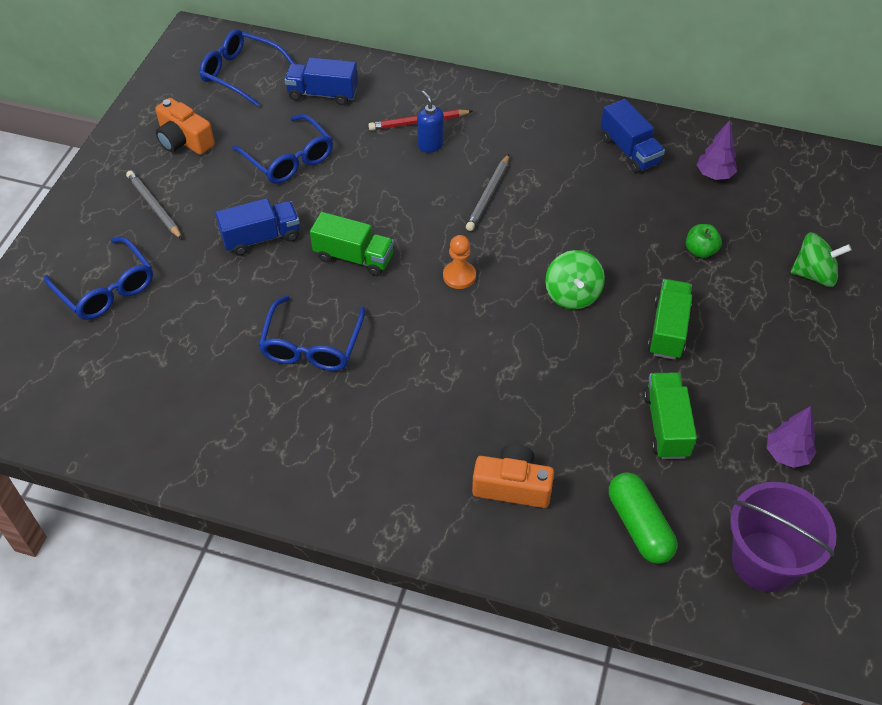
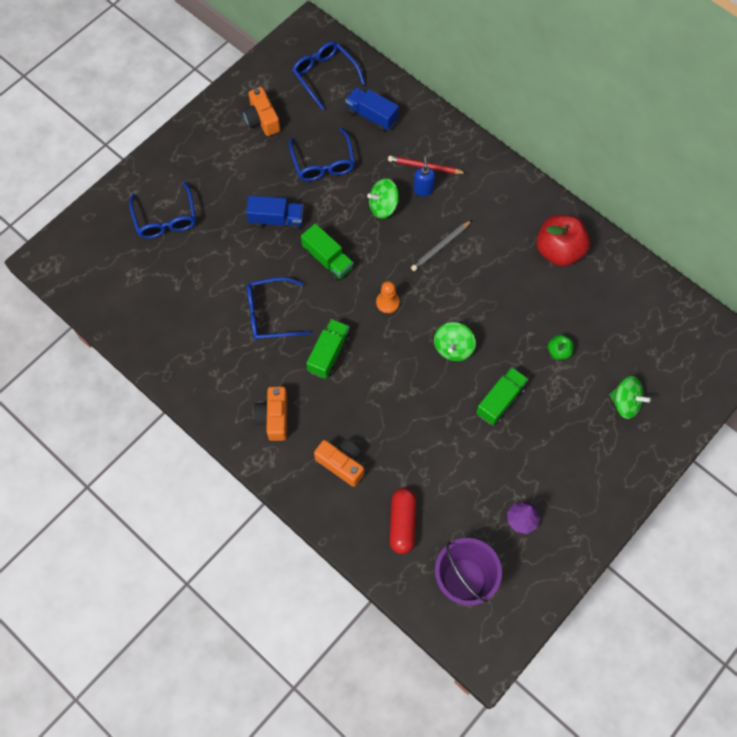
camera: 25 degrees right, 15 degrees up
(154, 206) = (220, 166): grey pencil -> none
(312, 345) = (270, 314): blue glasses -> blue glasses turned 45 degrees clockwise
(386, 468) = (274, 417): none -> orange camera
(391, 178) = (383, 206): none -> green spinning top
(629, 151) = (559, 251): blue truck -> red apple
(639, 526) = (402, 523): green capsule -> red capsule
(666, 425) = (458, 466): green truck -> green truck (329, 353)
(714, 175) = (606, 295): purple tree -> none

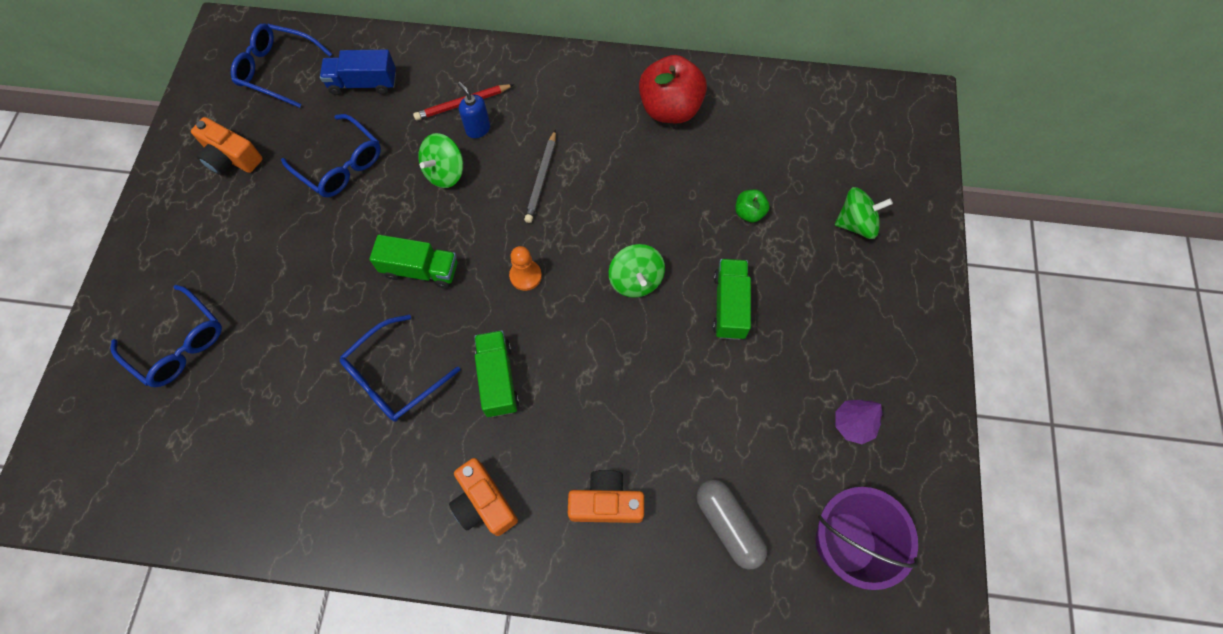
camera: 35 degrees left, 0 degrees up
(276, 219) = (326, 261): blue truck -> none
(402, 523) = (728, 525): red capsule -> grey capsule

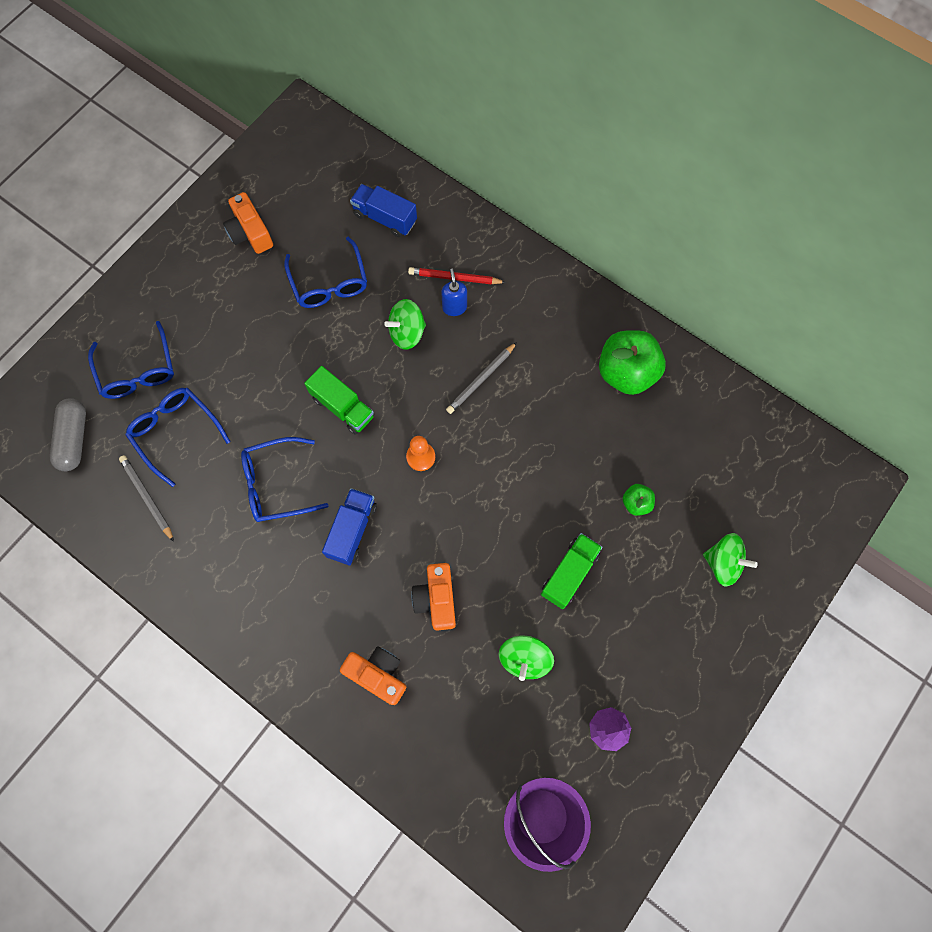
camera: 30 degrees right, 5 degrees up
(259, 464) = (147, 497): none -> grey pencil
(277, 70) = (324, 171): blue glasses -> blue glasses (175, 432)
(484, 503) = (288, 621): orange camera -> orange camera (436, 599)
(498, 379) = (352, 530): green truck -> blue truck
(636, 280) = (506, 509): green spinning top -> green spinning top (524, 658)
(670, 109) = (626, 373): red apple -> green apple
(728, 525) = (459, 747): grey capsule -> grey capsule (74, 439)

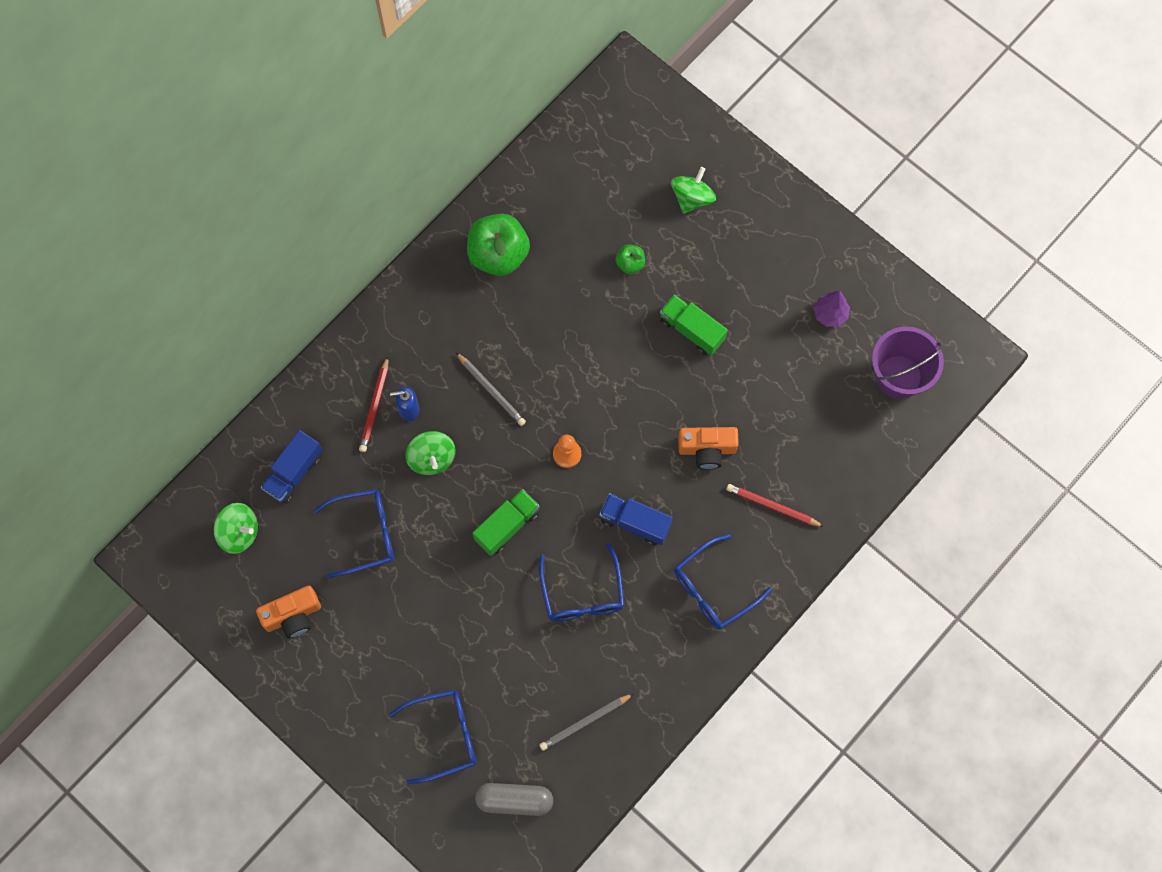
camera: 85 degrees left, 0 degrees up
(175, 432) = (517, 694): blue glasses -> blue glasses (713, 589)
(377, 674) = (772, 506): orange camera -> red pencil
(524, 658) = (766, 377): green spinning top -> green spinning top (239, 532)

